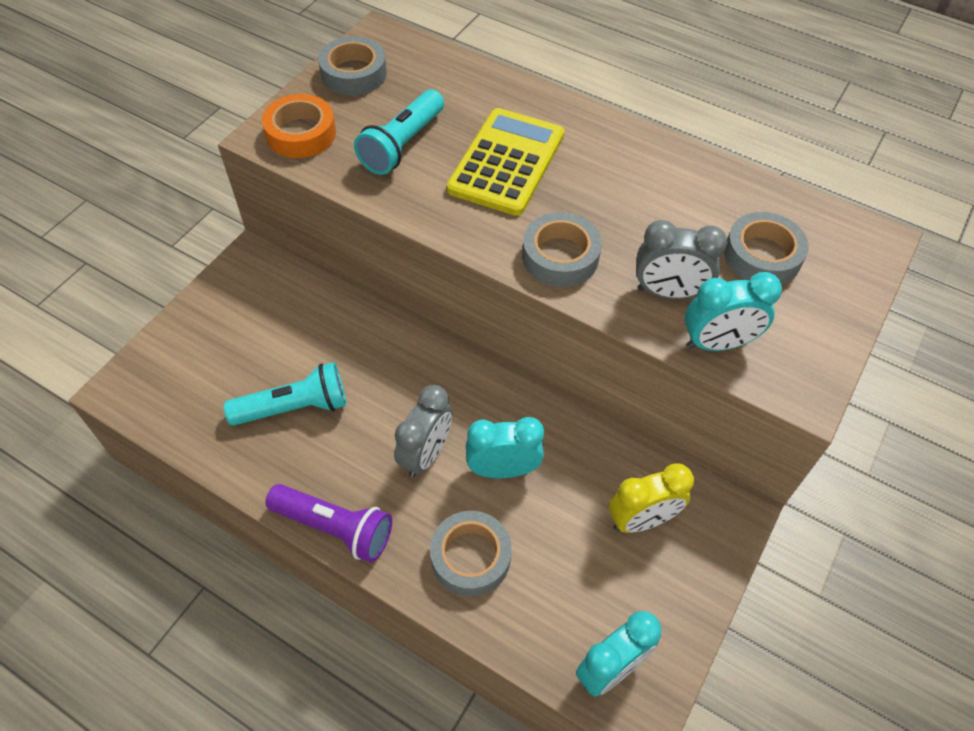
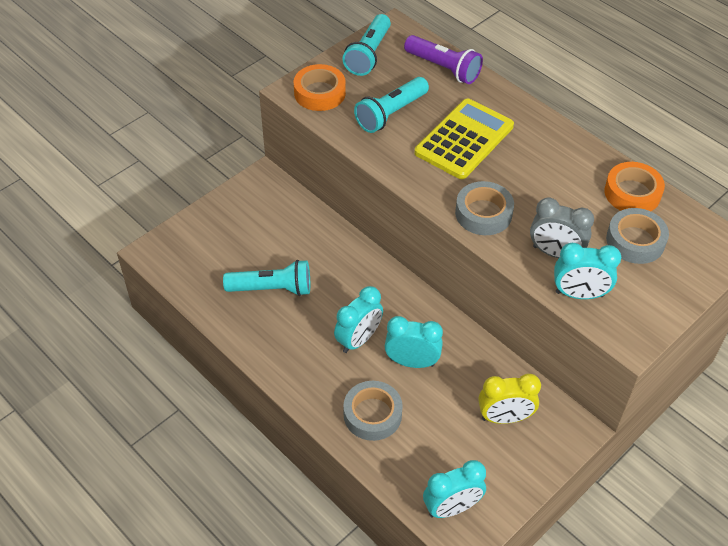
camera: 15 degrees right, 5 degrees down
(335, 527) = (282, 374): purple flashlight -> purple flashlight (444, 68)
(354, 73) = (369, 54): grey tape -> turquoise flashlight
(426, 454) = (358, 340): grey clock -> turquoise clock
(737, 194) = (632, 193): none -> orange tape

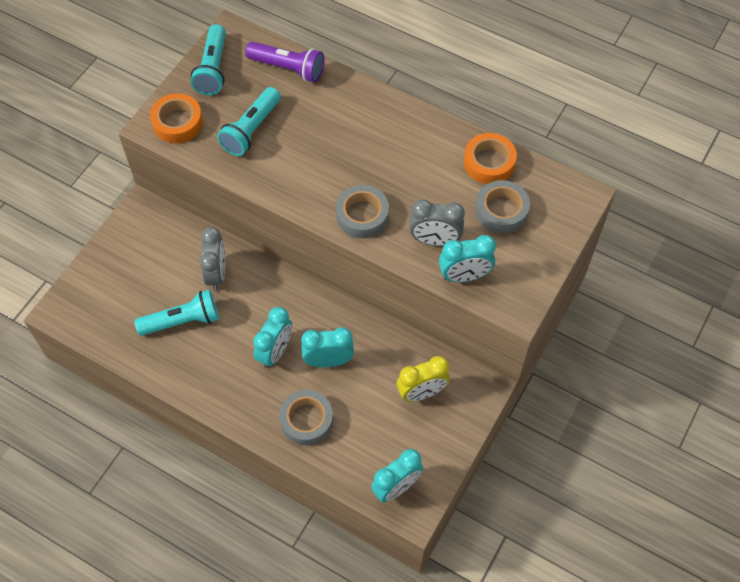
camera: 15 degrees left, 10 degrees up
(320, 253) = (216, 274): none -> grey clock
(464, 140) = (326, 142): yellow calculator -> none

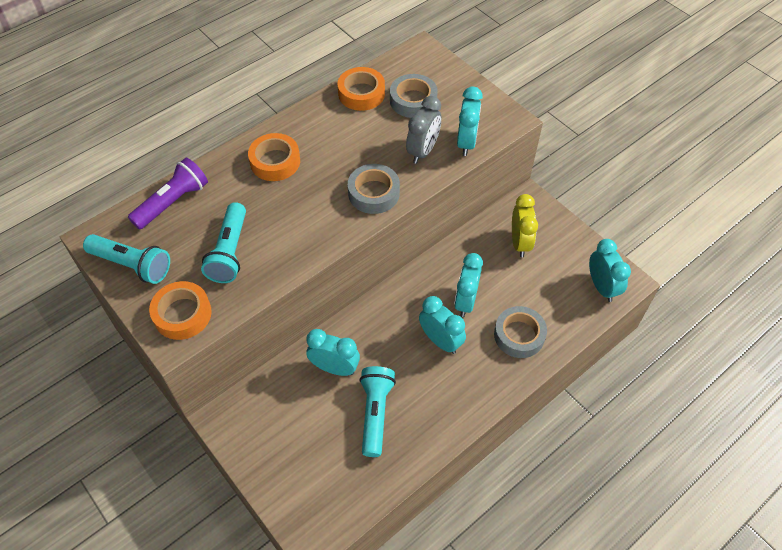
camera: 70 degrees left, 5 degrees down
(216, 274) = (334, 368): grey clock -> turquoise clock
(251, 130) = (230, 252): turquoise flashlight -> turquoise flashlight turned 45 degrees clockwise
(367, 124) = (275, 162): none -> orange tape

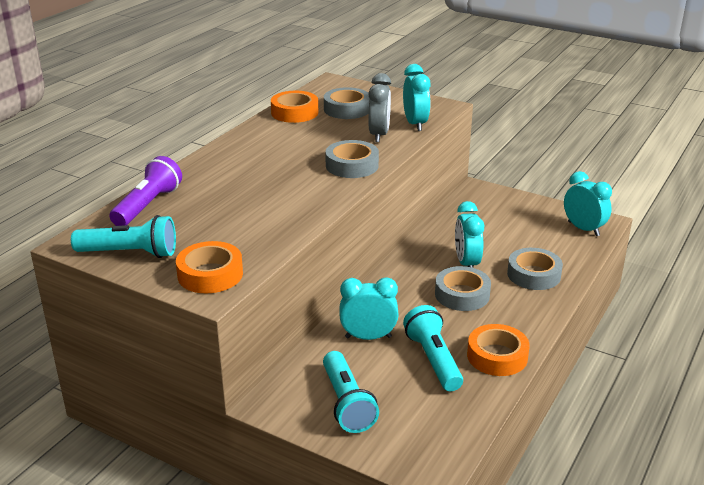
camera: 20 degrees left, 25 degrees down
(230, 252) = (233, 225): turquoise flashlight -> turquoise flashlight (347, 403)
(275, 162) = (239, 163): orange tape -> orange tape (497, 356)
(440, 341) = (462, 294): turquoise clock -> grey tape
(520, 243) = (489, 216): yellow clock -> none

